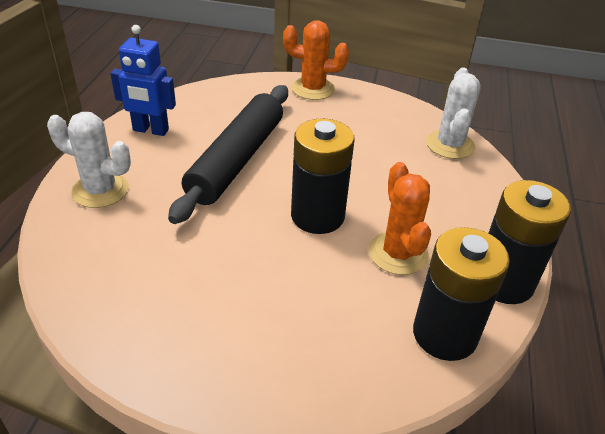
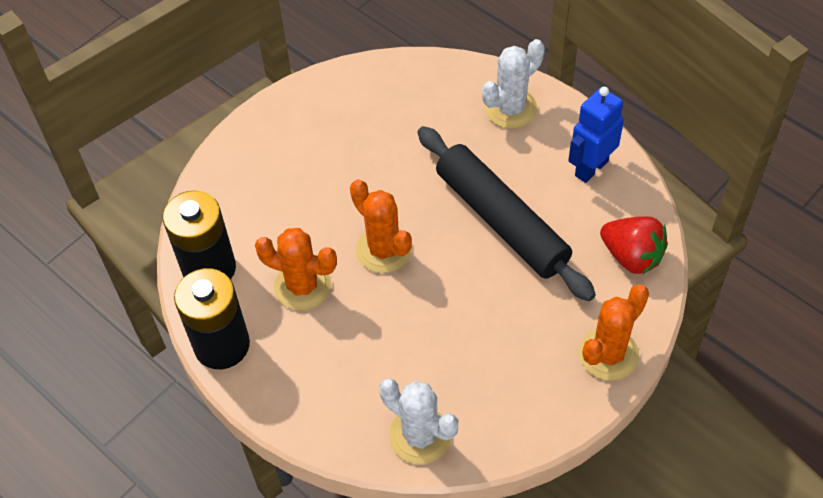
camera: 125 degrees right, 15 degrees up
(226, 96) = (632, 256): none -> red strawberry
(317, 216) = (383, 250): black battery -> orange cactus

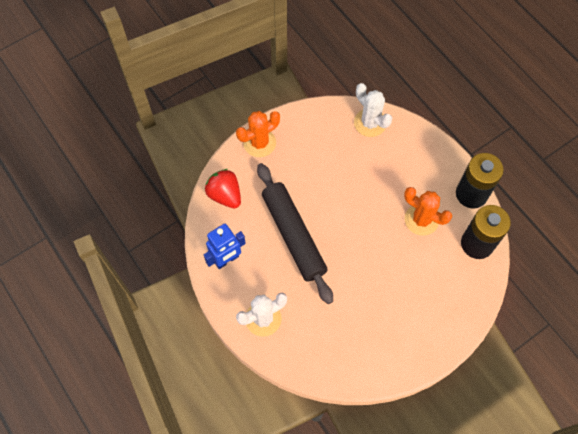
camera: 170 degrees left, 10 degrees up
(383, 250) = (369, 232): orange cactus -> none

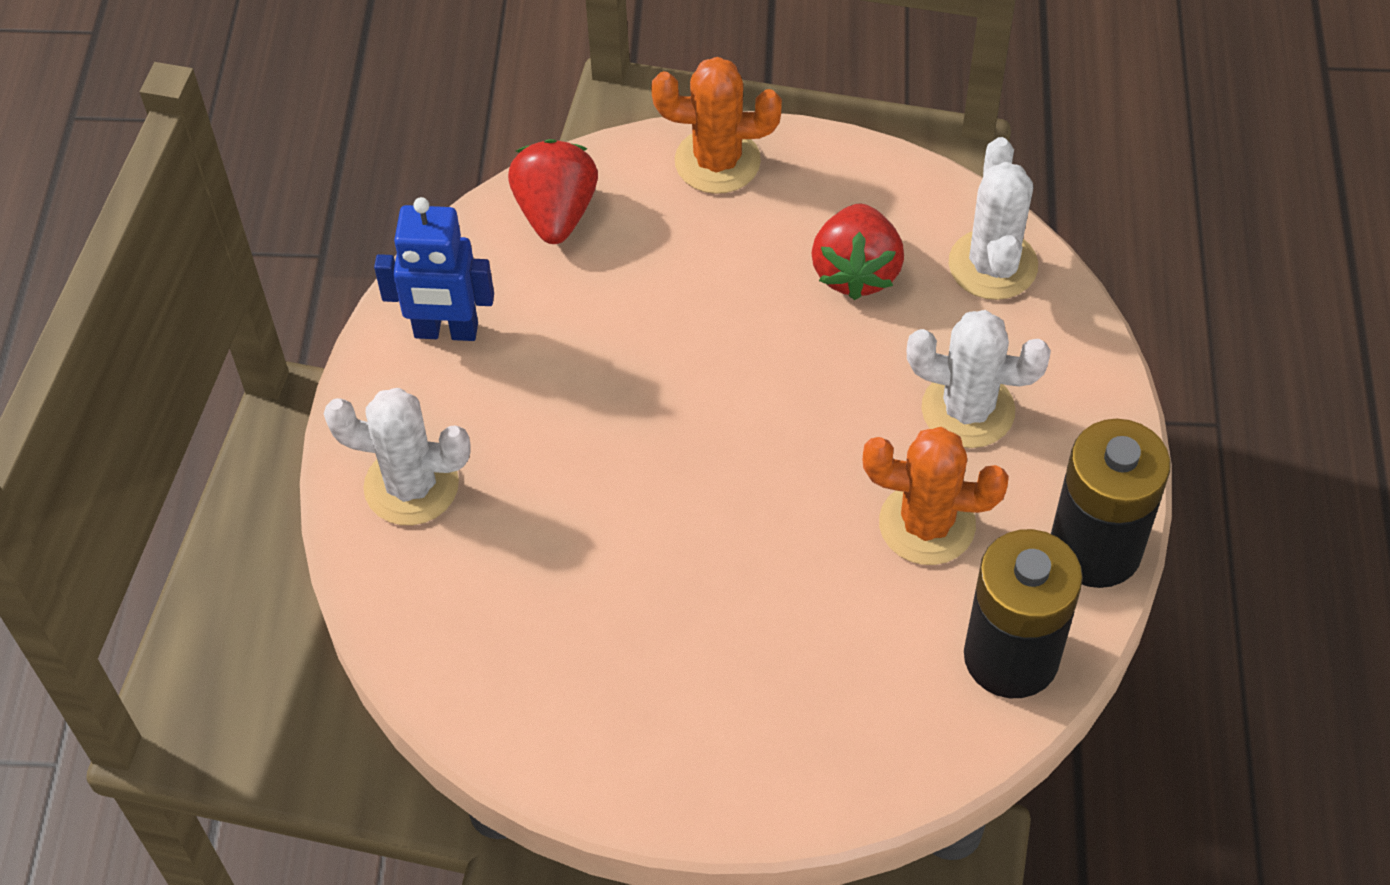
camera: 40 degrees right, 10 degrees down
(293, 235) = (621, 375): black rolling pin -> none
(333, 152) = (856, 272): none -> red strawberry
(402, 175) = (968, 410): none -> white cactus
(421, 220) = (927, 524): orange cactus -> orange cactus turned 60 degrees counterclockwise

